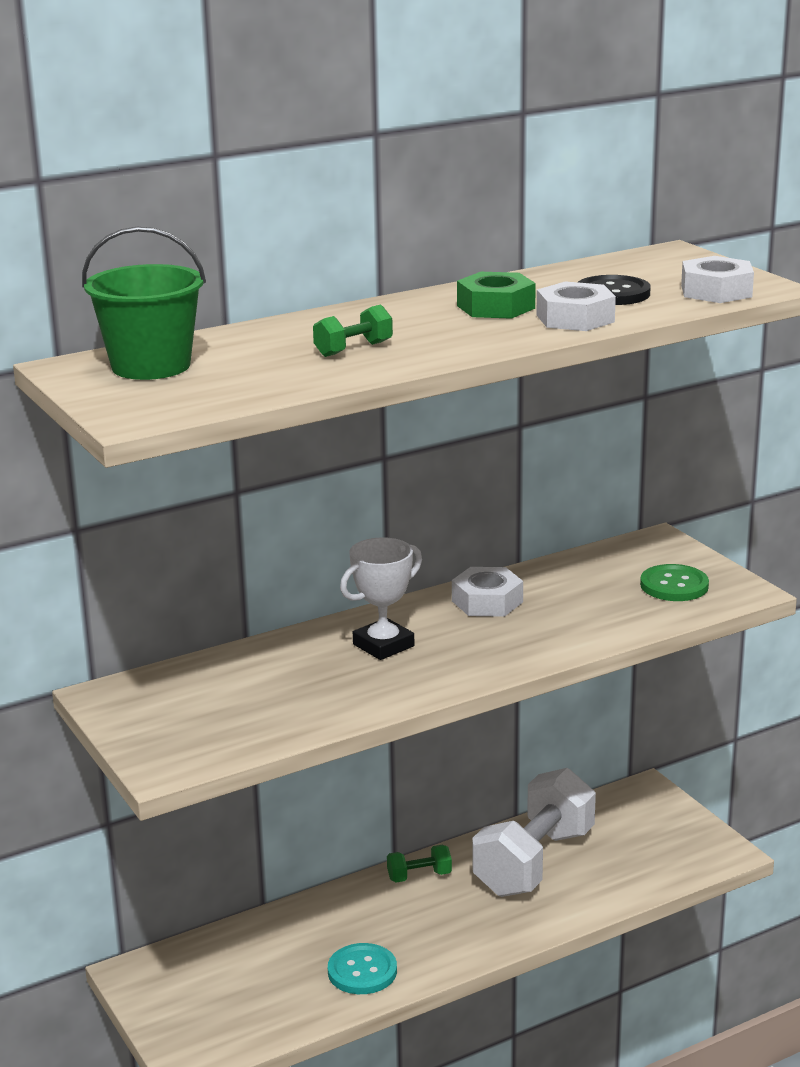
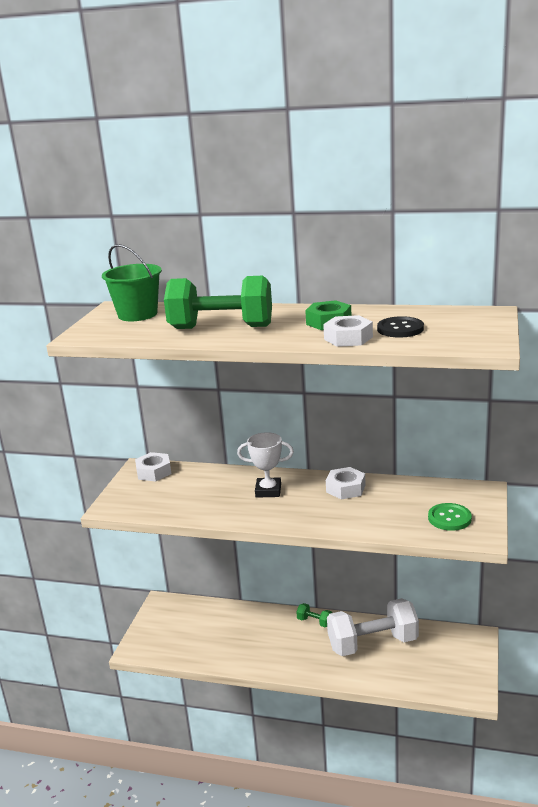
camera: 45 degrees right, 0 degrees up
(353, 349) = (221, 327): green dumbbell -> green dumbbell, size x2.41
(362, 971) = (237, 652): turquoise button -> none
(716, 291) = (456, 341): white nut -> white nut (154, 472)

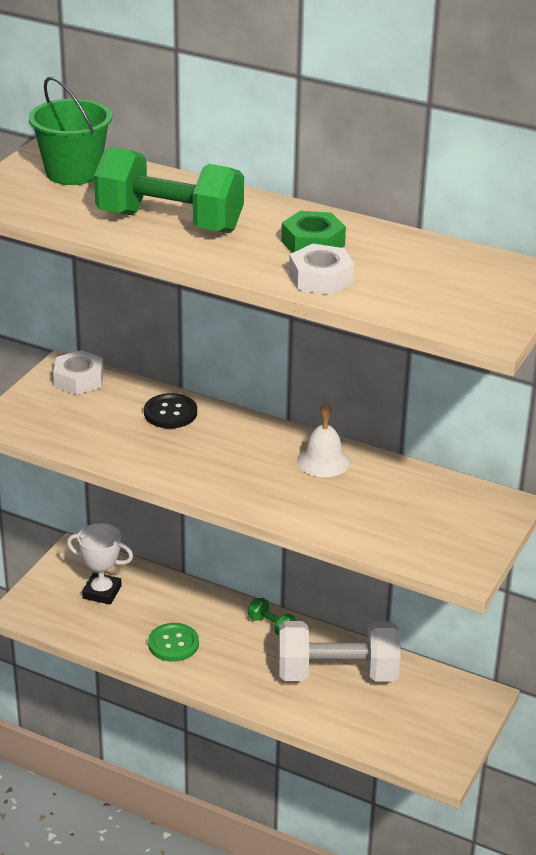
camera: 10 degrees right, 10 degrees up
(268, 491) = (219, 442): white trophy -> white trophy (102, 592)
(345, 488) = (323, 461): white nut -> white bell
(400, 329) = (397, 277): black button -> black button (170, 413)
(449, 518) = (437, 535): green button -> green button (173, 644)

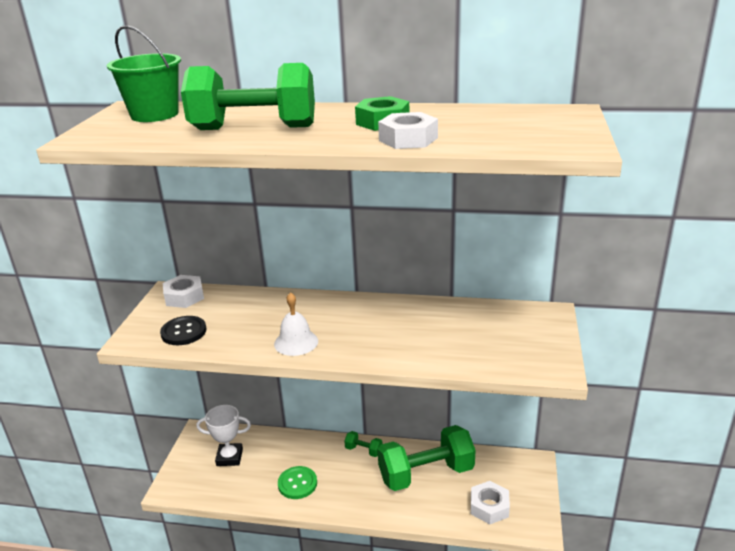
camera: 15 degrees left, 5 degrees down
(170, 413) = (266, 305): black button -> black button (183, 332)
(323, 461) = (399, 313): white bell -> white bell (296, 342)
(337, 673) = (426, 474): white dumbbell -> green dumbbell
(396, 730) = (489, 507): none -> white nut

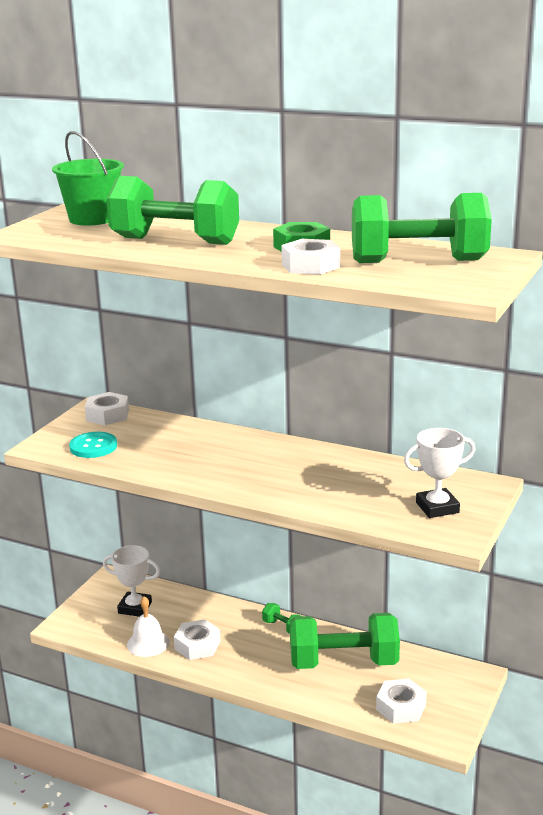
camera: 15 degrees right, 5 degrees down
(183, 332) = (93, 446): black button -> turquoise button
(296, 342) = (200, 472): white bell -> white bell (148, 643)
(297, 483) = (197, 645): green button -> white nut
(504, 124) = (418, 261): none -> green dumbbell
(522, 343) = (437, 507): none -> white trophy

